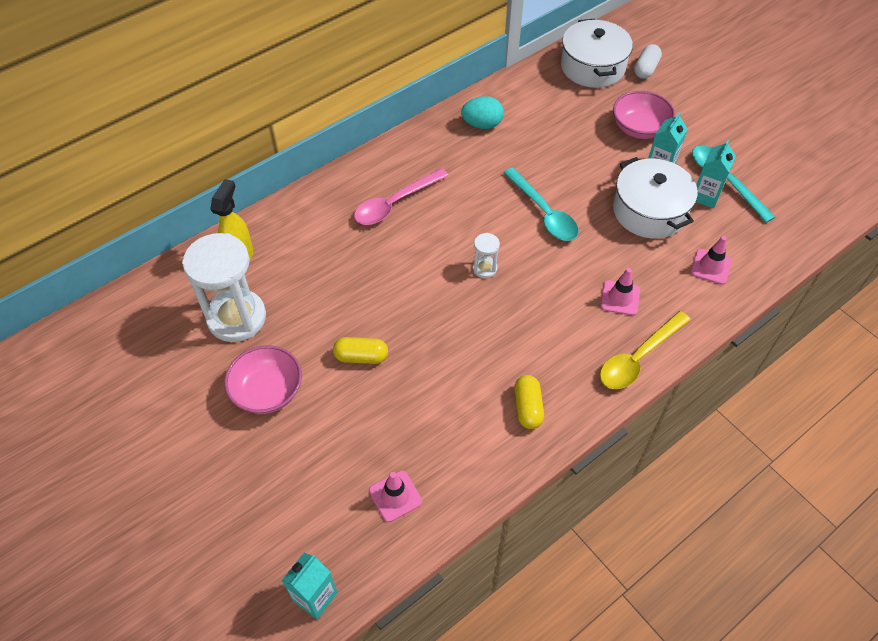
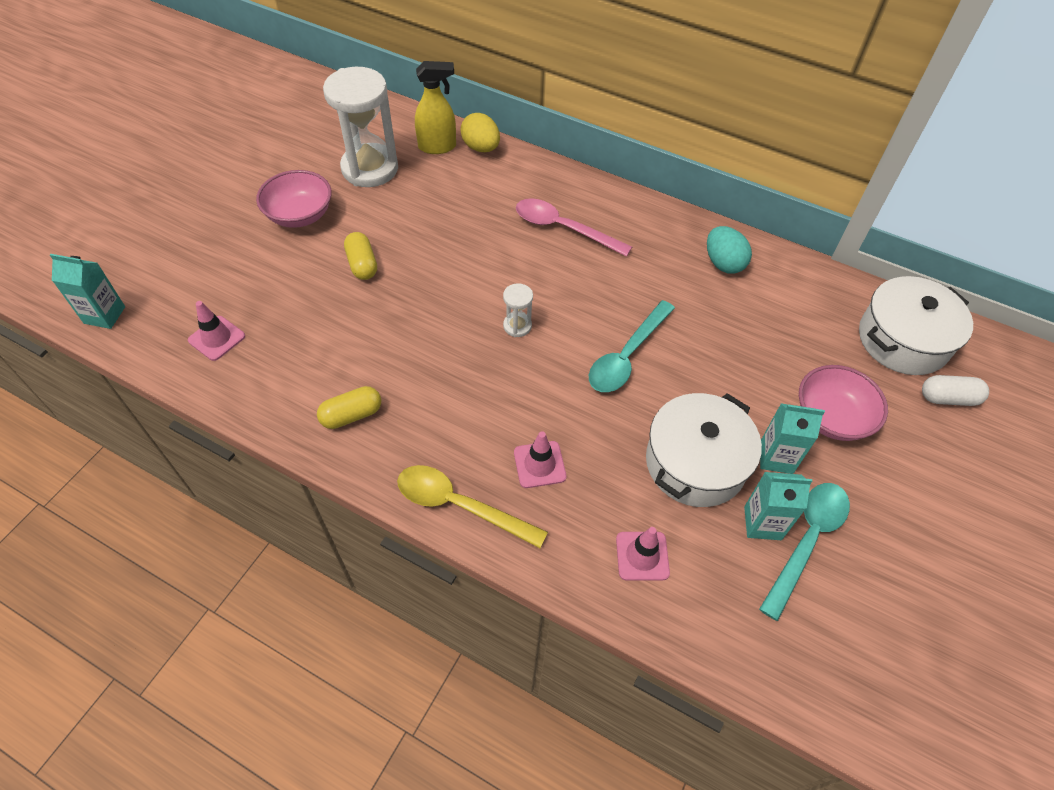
camera: 65 degrees right, 0 degrees up
(262, 226) = (481, 148): none -> yellow egg

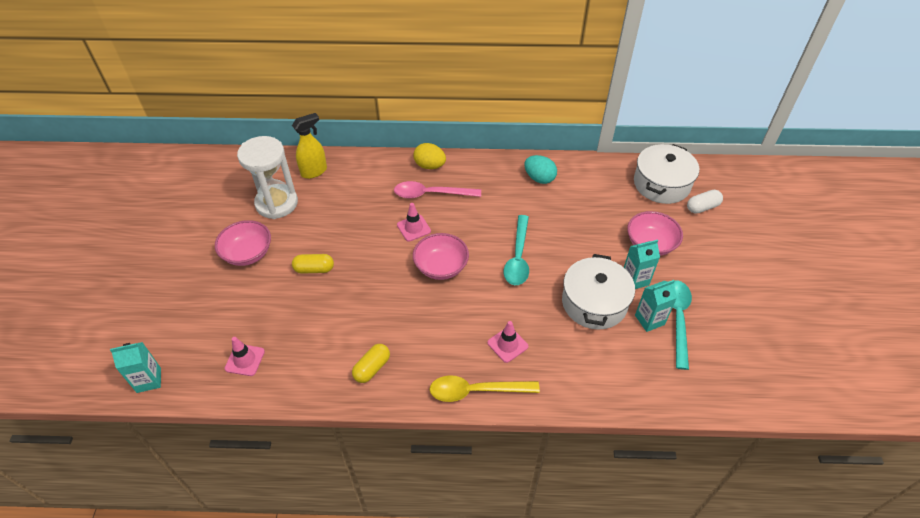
camera: 25 degrees left, 5 degrees down
(362, 264) = (314, 269): yellow capsule -> yellow capsule turned 45 degrees counterclockwise
(481, 148) = (344, 161): yellow egg -> yellow egg (430, 166)
(517, 326) = (441, 267): white hourglass -> pink bowl
(642, 556) = (597, 369): pink traffic cone -> pink traffic cone (414, 228)

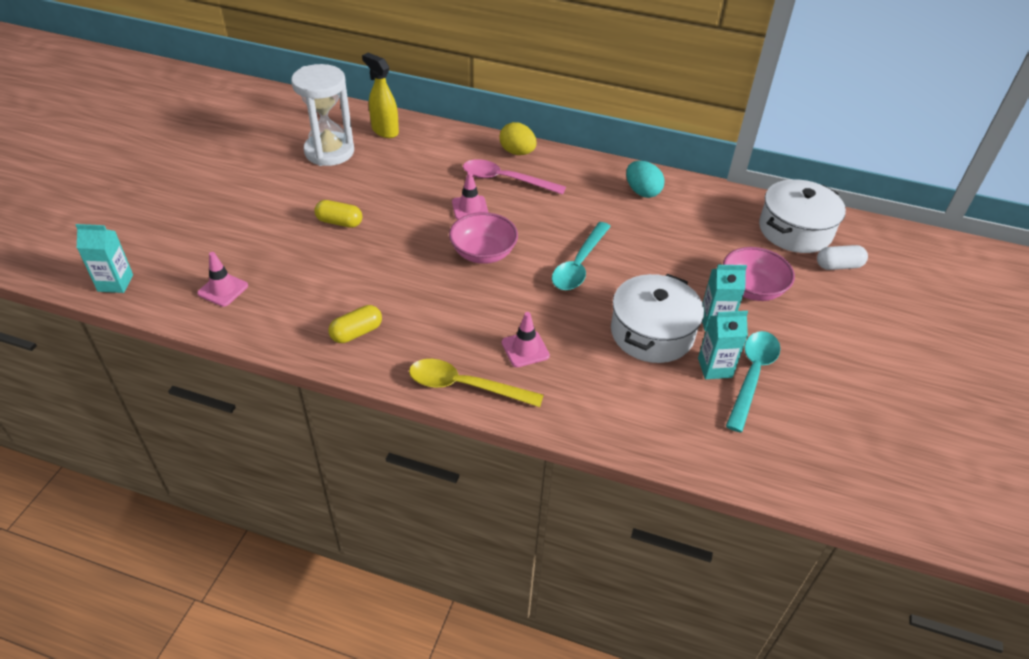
camera: 15 degrees right, 5 degrees down
(248, 253) = (275, 191): pink bowl -> none
(314, 171) = (385, 131): yellow spray bottle -> yellow spray bottle turned 120 degrees counterclockwise

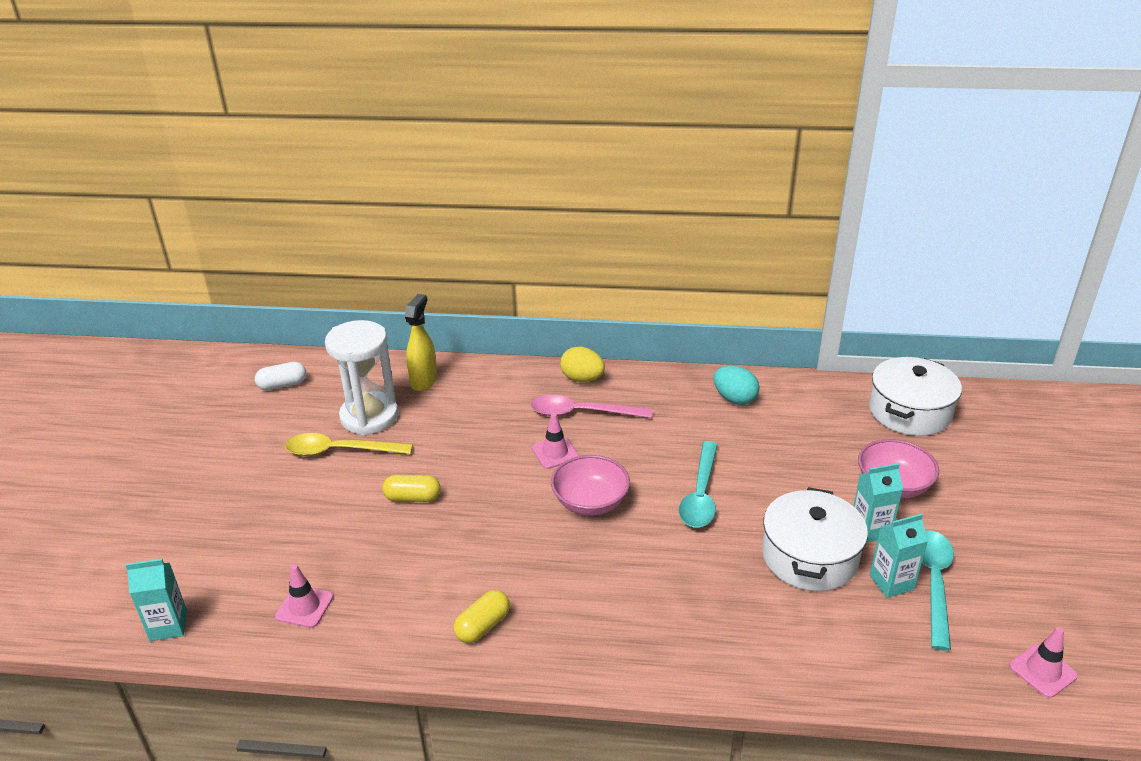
camera: 10 degrees left, 10 degrees down
(385, 131) = (424, 381): yellow spray bottle -> yellow spray bottle turned 75 degrees clockwise
(465, 386) = (632, 663): yellow spoon -> yellow spoon (340, 451)
(525, 349) = (681, 605): pink traffic cone -> pink traffic cone (1042, 671)
(838, 266) = (969, 442): white capsule -> white capsule (282, 385)

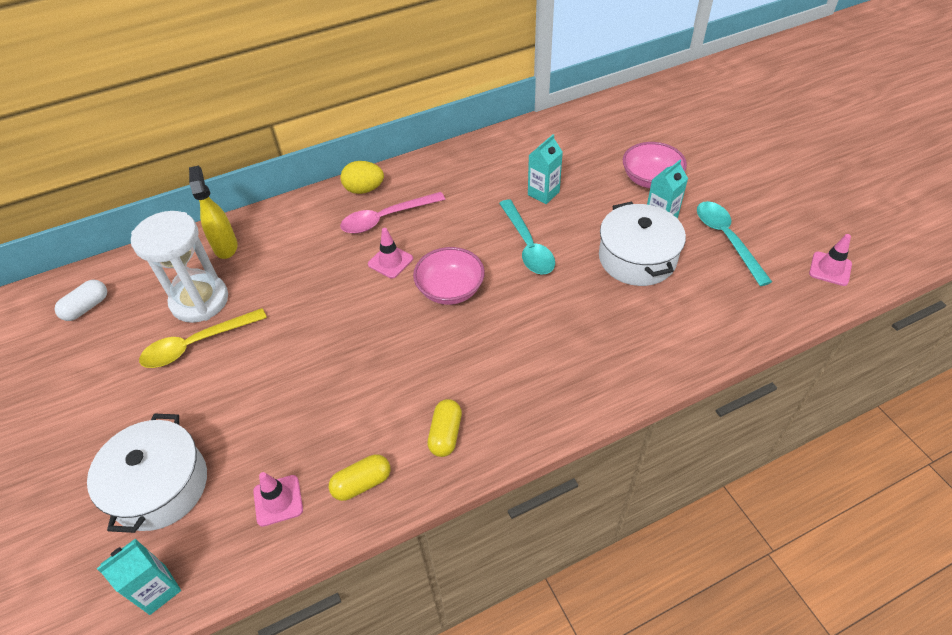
camera: 30 degrees left, 15 degrees up
(412, 498) = (299, 355): yellow capsule -> yellow capsule (362, 483)
(734, 399) = (495, 158): turquoise egg -> none
(891, 582) = (701, 251): turquoise carton -> turquoise carton (543, 193)
(909, 411) = (620, 119): white pot -> white pot (160, 486)

